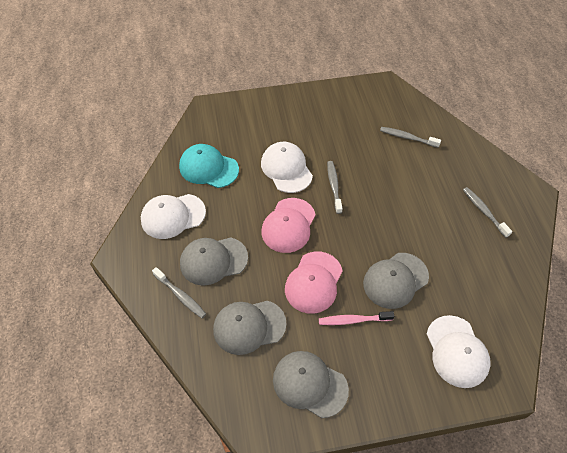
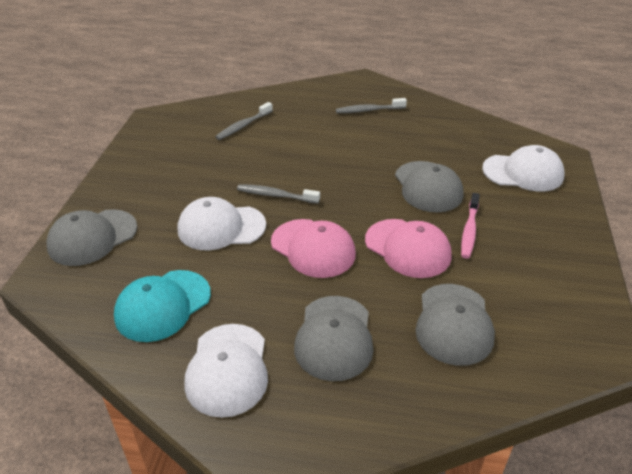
camera: 70 degrees left, 15 degrees down
(180, 296) = (380, 390): grey toothbrush -> none
(309, 384) = (545, 287): grey cap -> grey cap (92, 237)

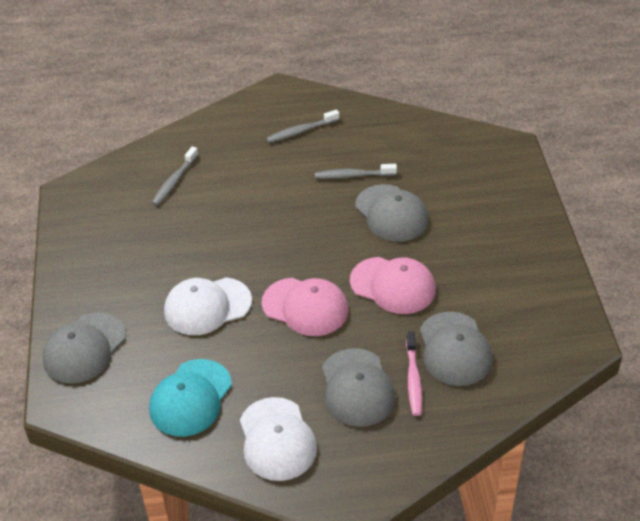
camera: 15 degrees left, 5 degrees up
(275, 195) = (245, 258): grey toothbrush -> grey toothbrush (353, 175)
(469, 231) = (443, 253): pink toothbrush -> pink toothbrush (413, 379)
(523, 172) = (478, 176): white cap -> none

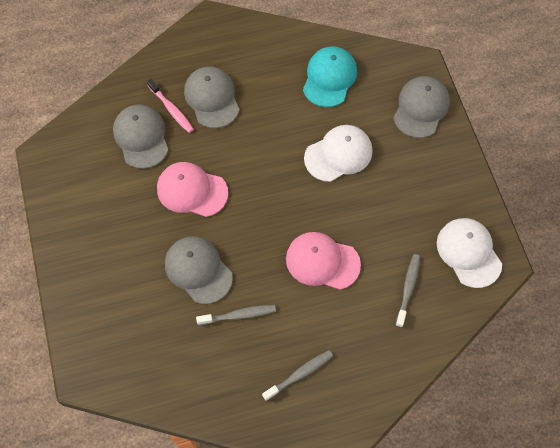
camera: 170 degrees right, 20 degrees up
(277, 439) = (262, 55): white cap -> white cap (468, 253)
(305, 307) = (260, 162): pink cap -> pink cap (322, 261)
(413, 379) = (171, 109): pink toothbrush -> pink toothbrush turned 150 degrees clockwise

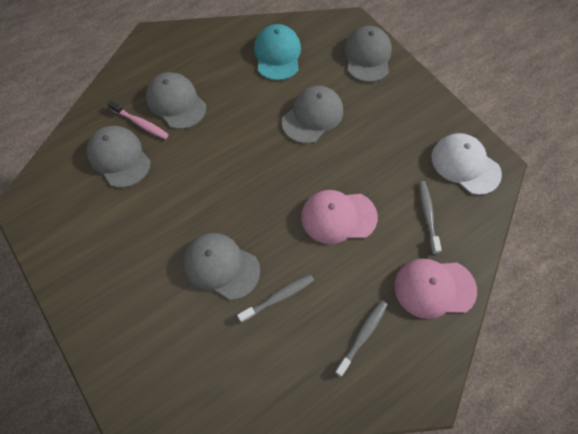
camera: 20 degrees left, 0 degrees up
(192, 190) = (187, 191): pink cap -> pink cap (434, 288)
(338, 154) = (312, 116): white cap -> grey cap

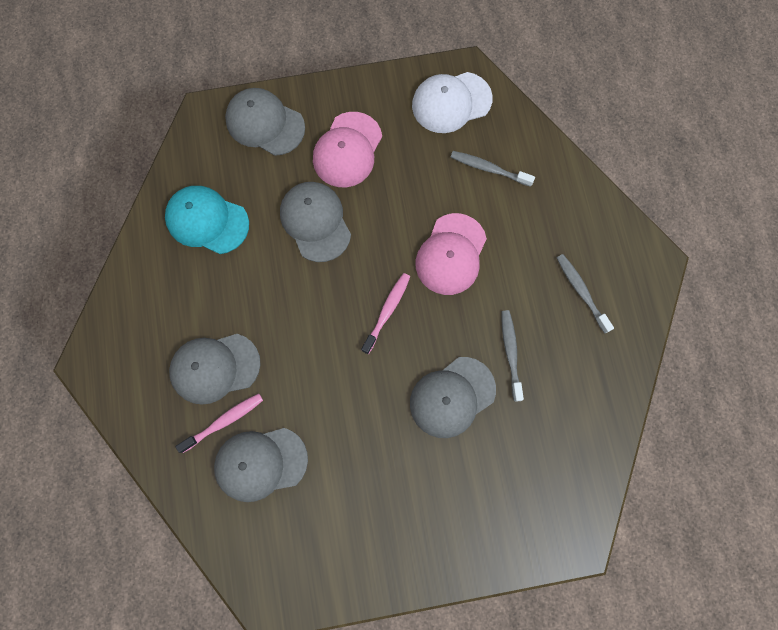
camera: 65 degrees left, 10 degrees up
(268, 191) = (387, 311): none -> pink toothbrush
(434, 288) = (564, 203): pink cap -> pink cap (347, 150)

